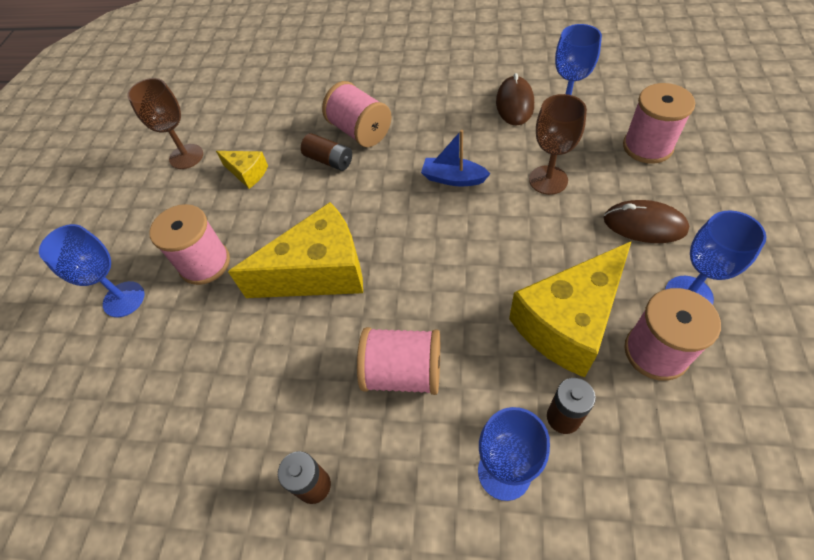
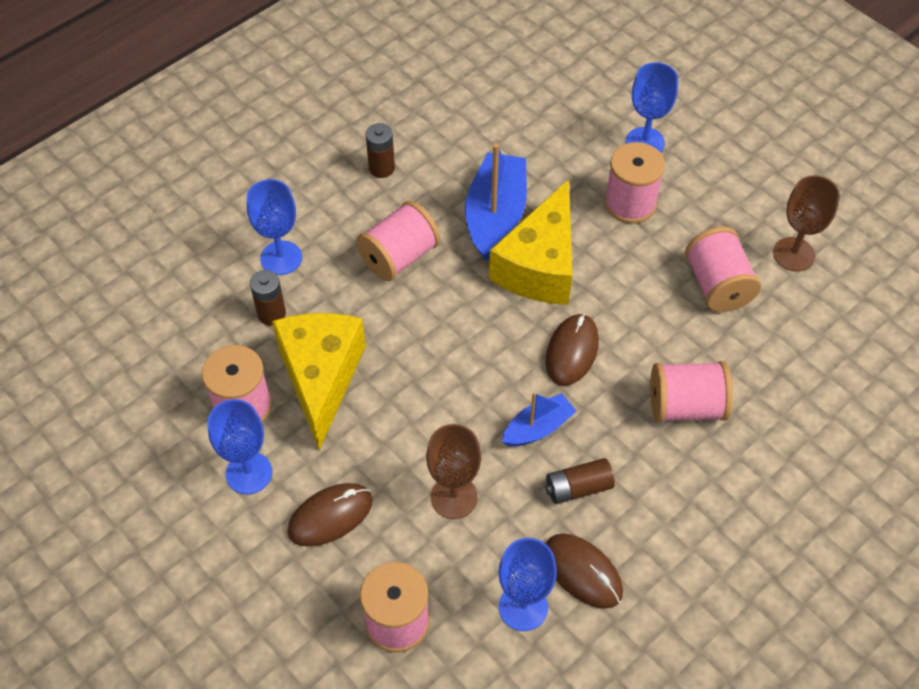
camera: 125 degrees right, 0 degrees up
(247, 173) = (717, 285): yellow cheese -> pink spool
(293, 339) = (495, 216): none -> blue boat
(329, 160) = (668, 354): brown battery -> brown battery (578, 488)
(377, 203) = (572, 351): none -> brown mouse

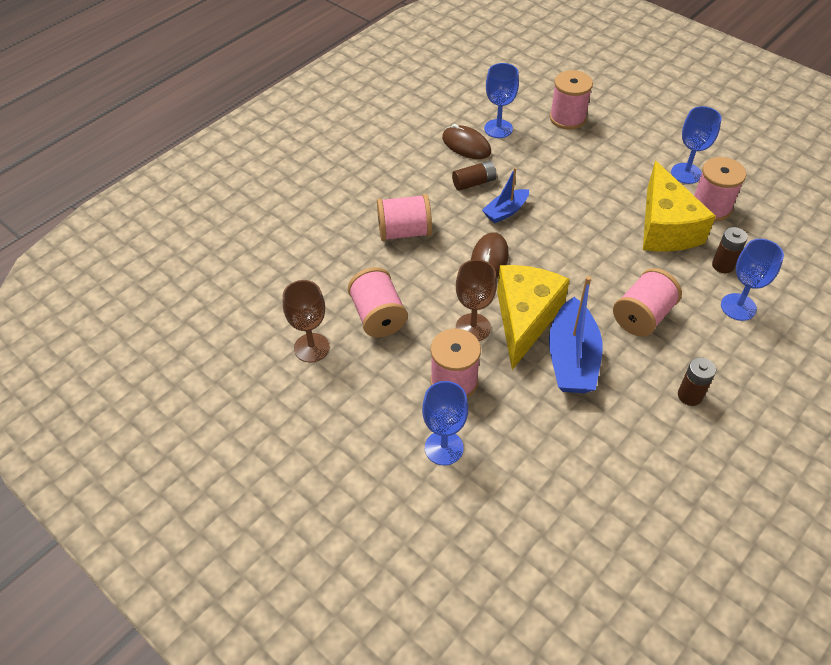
camera: 175 degrees right, 5 degrees down
(330, 516) = (625, 157): brown mouse -> none
(454, 497) = (552, 172): brown goblet -> brown goblet (473, 327)

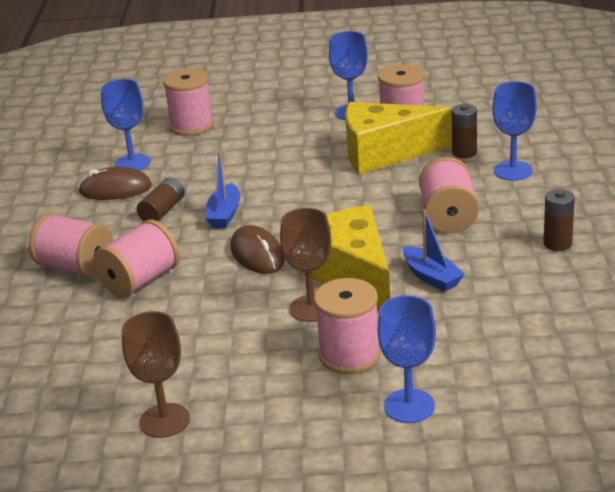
camera: 40 degrees left, 20 degrees down
(378, 316) = (204, 355): pink spool -> pink spool (76, 267)
(572, 359) = (431, 277): blue boat -> blue boat, size x0.57
(665, 227) = (384, 153): yellow cheese -> yellow cheese turned 135 degrees clockwise

